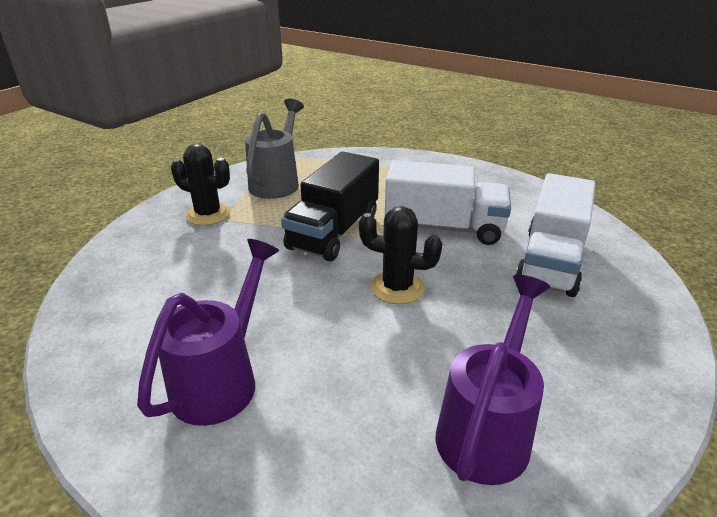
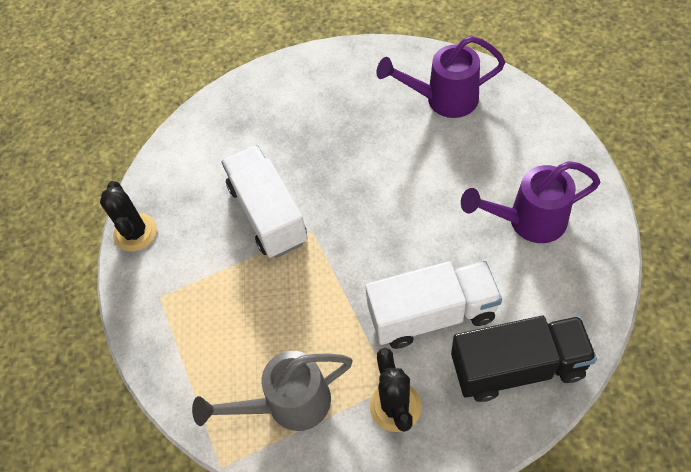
camera: 120 degrees left, 25 degrees up
(334, 232) = (336, 282): black truck -> black truck (517, 367)
(397, 287) = (371, 196): black cactus -> black cactus (135, 232)
(550, 261) = (265, 134): white truck -> white truck (432, 315)

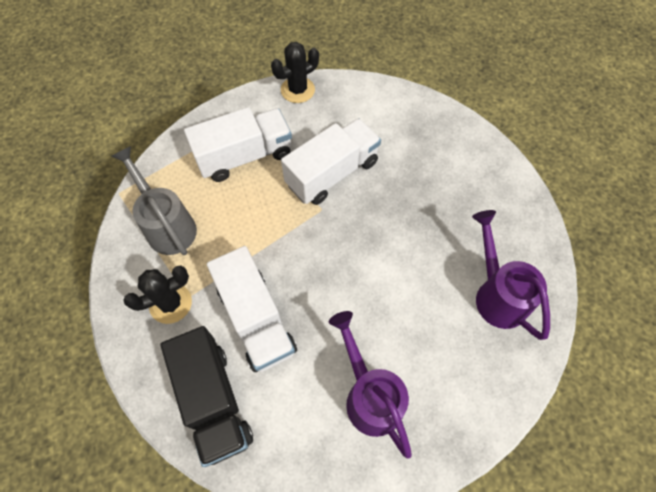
camera: 70 degrees right, 5 degrees up
(214, 304) = (244, 156): none -> white truck

